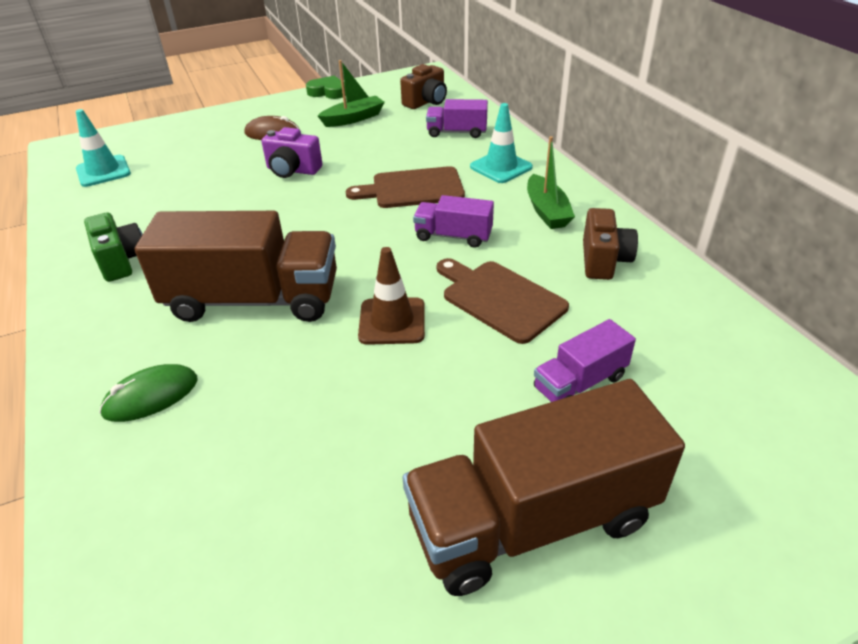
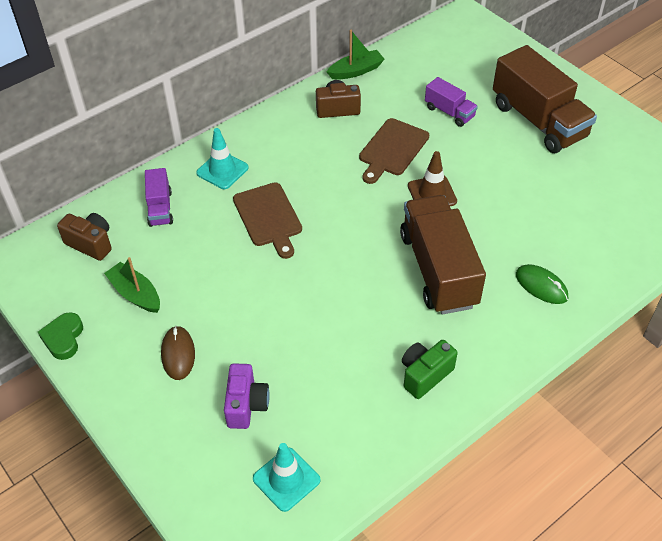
camera: 105 degrees left, 10 degrees up
(292, 170) = (253, 309): purple camera -> purple camera (246, 405)
(453, 236) = (330, 182): purple truck -> none
(547, 211) = (284, 138): green boat -> green boat (356, 71)

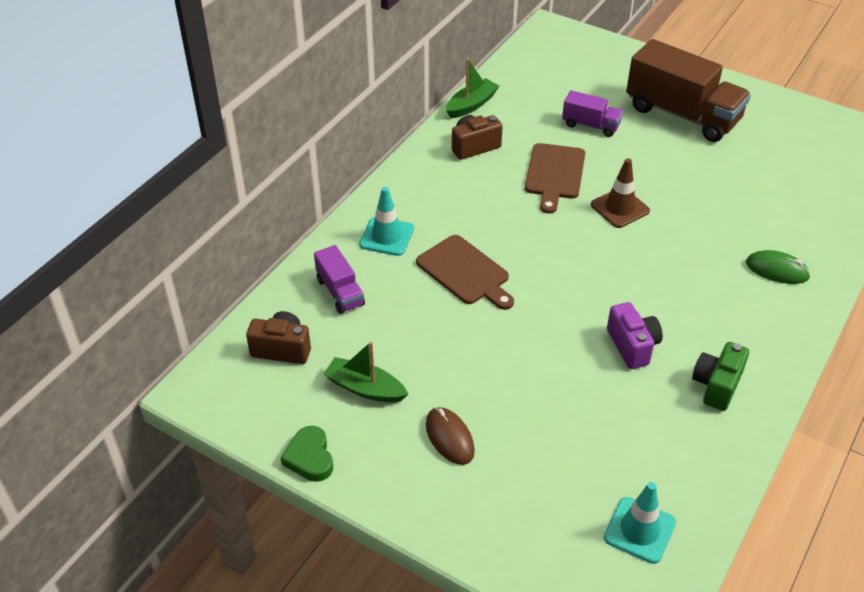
camera: 20 degrees left, 5 degrees down
(246, 405) = (554, 468): purple camera -> purple camera (632, 346)
(438, 270) = (669, 280): brown truck -> none

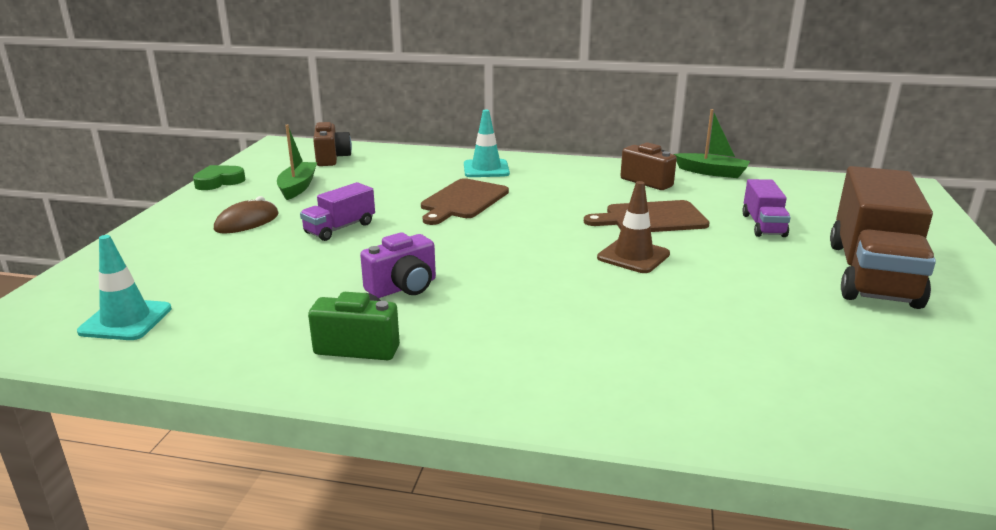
camera: 70 degrees right, 20 degrees down
(340, 292) = (406, 165): purple truck -> purple truck (340, 228)
(777, 270) = (617, 373): green mouse -> none

